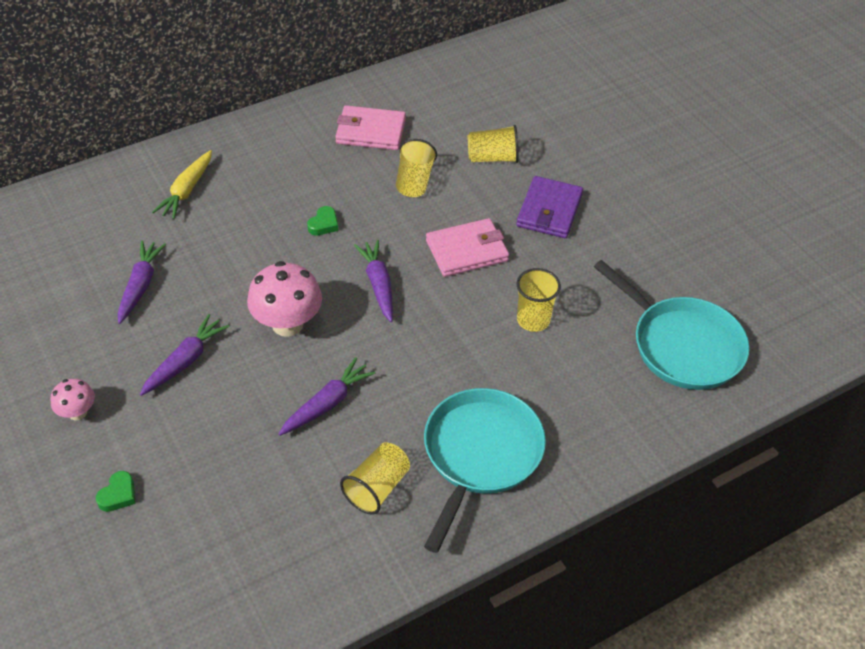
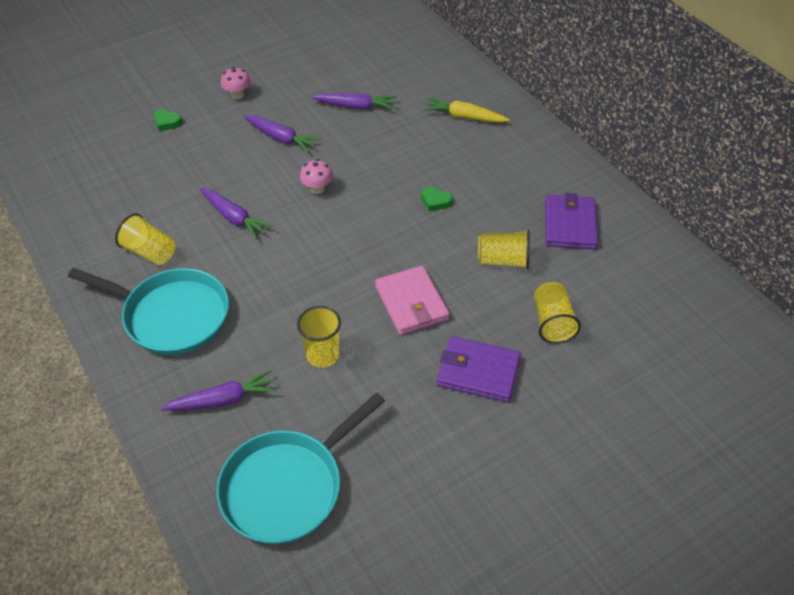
camera: 90 degrees right, 0 degrees up
(287, 324) = (317, 189): pink mushroom -> pink mushroom, size x0.54
(370, 131) = (570, 225): pink wallet -> purple wallet
(378, 284) = (364, 241): purple carrot -> purple carrot (223, 400)

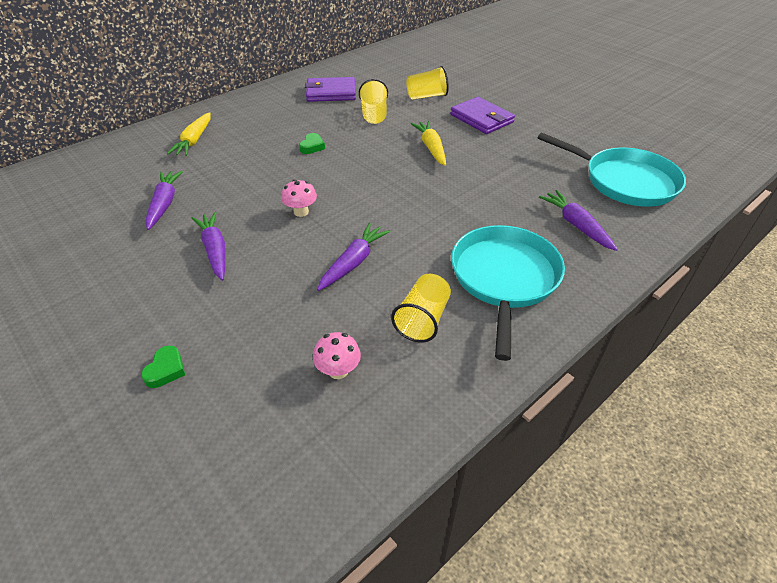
camera: 100 degrees left, 5 degrees down
(238, 95) = (115, 306): pink mushroom -> pink mushroom (338, 370)
(281, 138) = (215, 250): purple carrot -> purple carrot turned 45 degrees counterclockwise
(322, 355) = (502, 182): yellow cup -> none
(411, 303) = (431, 148): pink wallet -> yellow carrot
(478, 372) = (481, 118): purple wallet -> purple wallet turned 45 degrees counterclockwise

